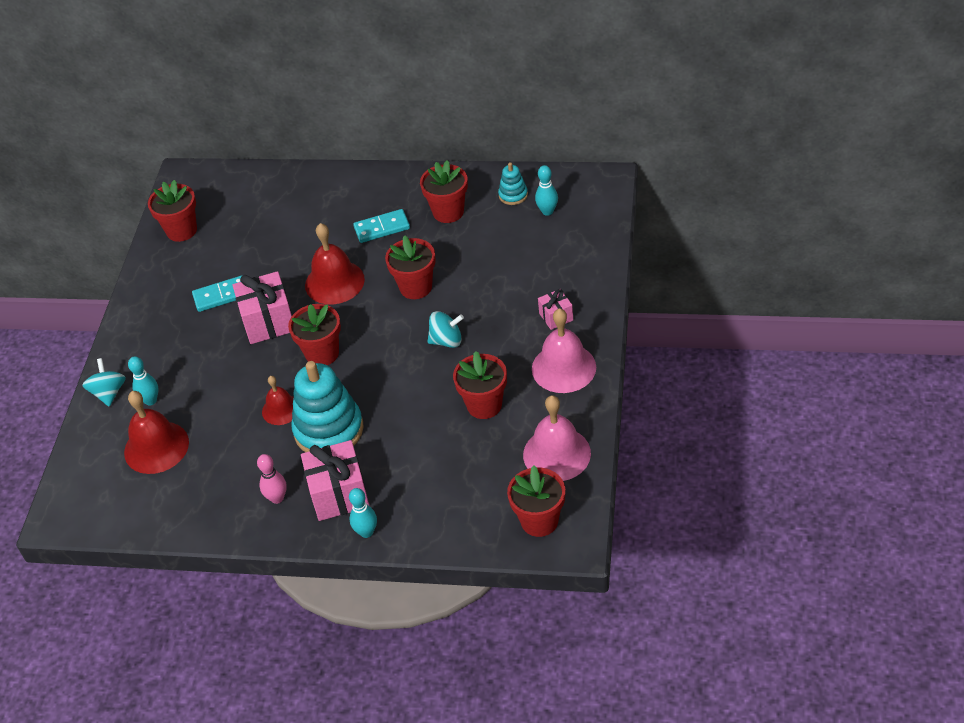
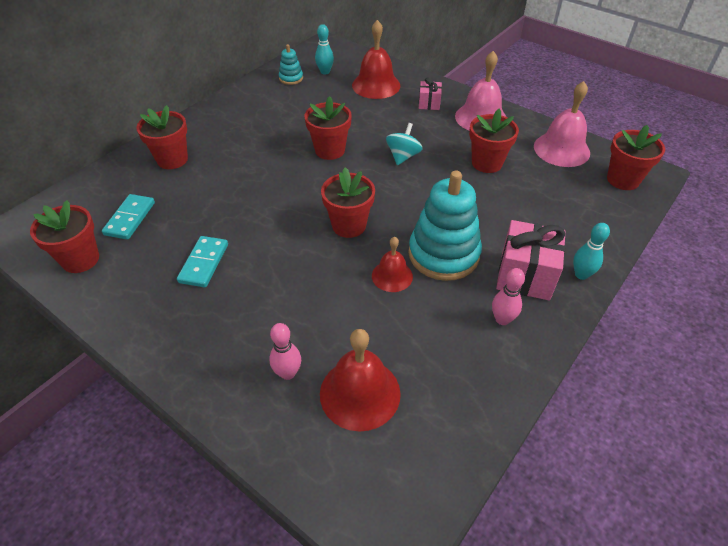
camera: 65 degrees left, 0 degrees up
(109, 393) = (239, 408): turquoise spinning top -> none
(150, 400) = (288, 373): turquoise bowling pin -> pink bowling pin
(268, 322) = (274, 244): pink gift -> none
(334, 282) = (273, 188): red bell -> red bell (376, 85)
(382, 228) = (244, 143): turquoise domino -> turquoise domino (130, 218)
(448, 212) = (270, 108): red flower pot -> red flower pot (172, 159)

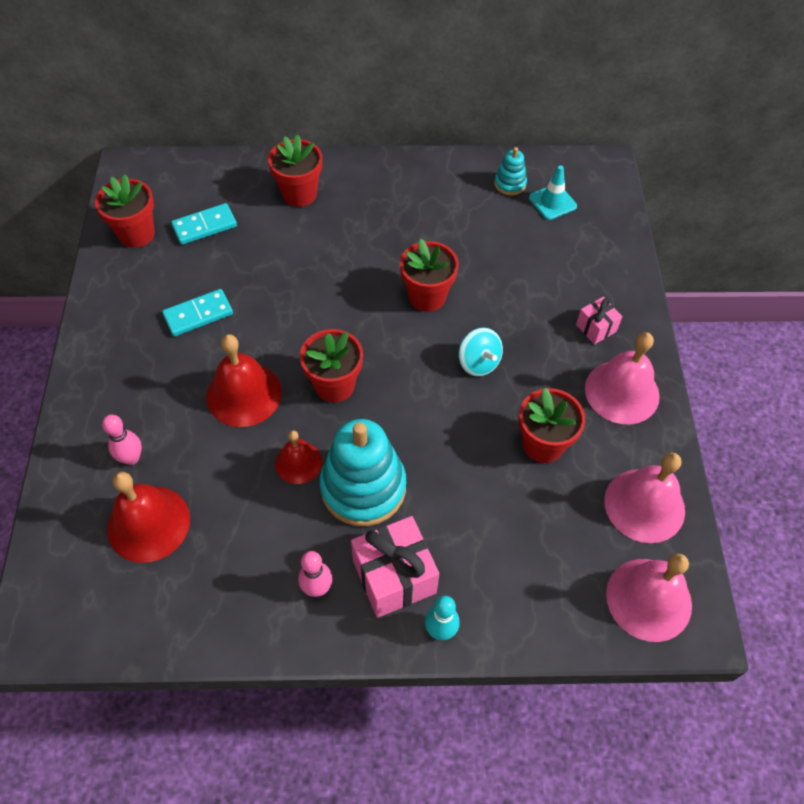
camera: 50 degrees right, 10 degrees up
(325, 72) = (552, 202): turquoise bowling pin -> turquoise traffic cone
(376, 85) = (577, 260): red bell -> red bell (244, 394)
(403, 156) = (478, 363): turquoise spinning top -> turquoise spinning top turned 75 degrees clockwise
(623, 180) = (648, 599): red flower pot -> pink bell

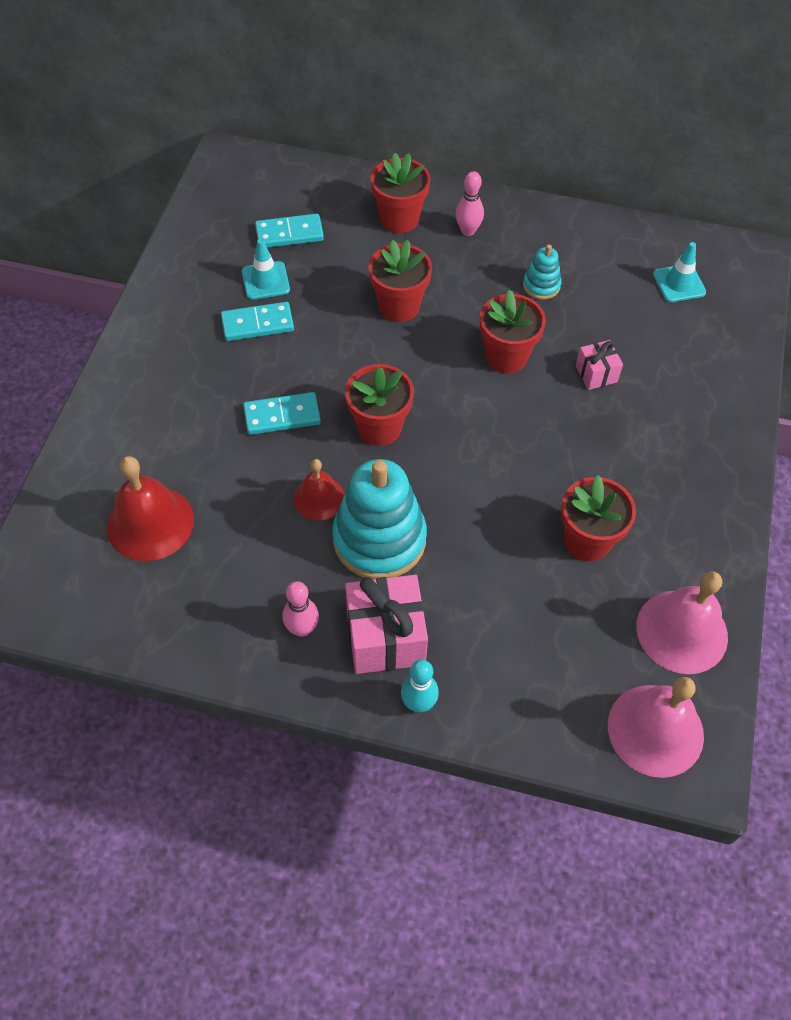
camera: 15 degrees right, 0 degrees up
(131, 458) = (150, 454): pink bowling pin -> pink bowling pin (468, 231)
(136, 234) = (217, 228): red flower pot -> red flower pot (399, 306)
(195, 273) = (265, 281): none -> turquoise traffic cone
(244, 394) = (282, 416): red bell -> turquoise domino
(478, 363) = (542, 439): turquoise spinning top -> none
(510, 184) = (636, 254): turquoise stacking toy -> turquoise stacking toy (541, 285)
(596, 328) = (686, 430): pink gift -> pink gift (596, 374)
(622, 392) = (694, 505): pink bell -> none

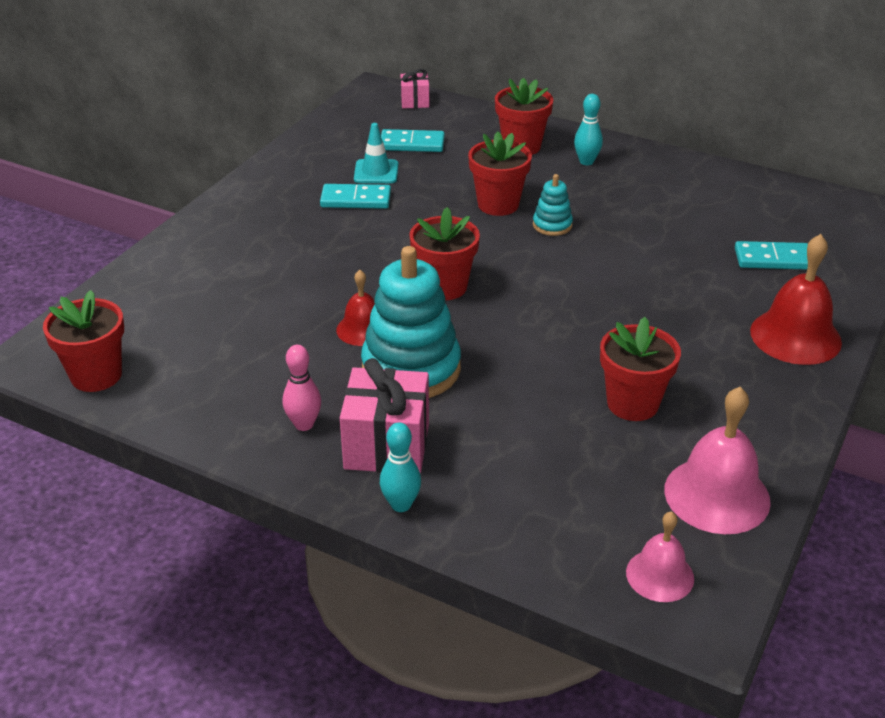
camera: 15 degrees right, 20 degrees down
(150, 523) = (191, 322): red bell -> red bell (795, 336)
(282, 416) = (351, 265): turquoise domino -> turquoise domino (773, 259)
(468, 231) = (586, 162): pink bowling pin -> turquoise bowling pin
(506, 357) = (593, 253): red flower pot -> red flower pot (96, 375)
(541, 285) = (647, 208): turquoise stacking toy -> turquoise stacking toy (552, 225)
(596, 374) = (684, 278): pink gift -> pink gift (415, 102)
(655, 730) = (660, 575): pink bell -> pink bell, size x0.60
(679, 283) = (794, 224): turquoise traffic cone -> none

